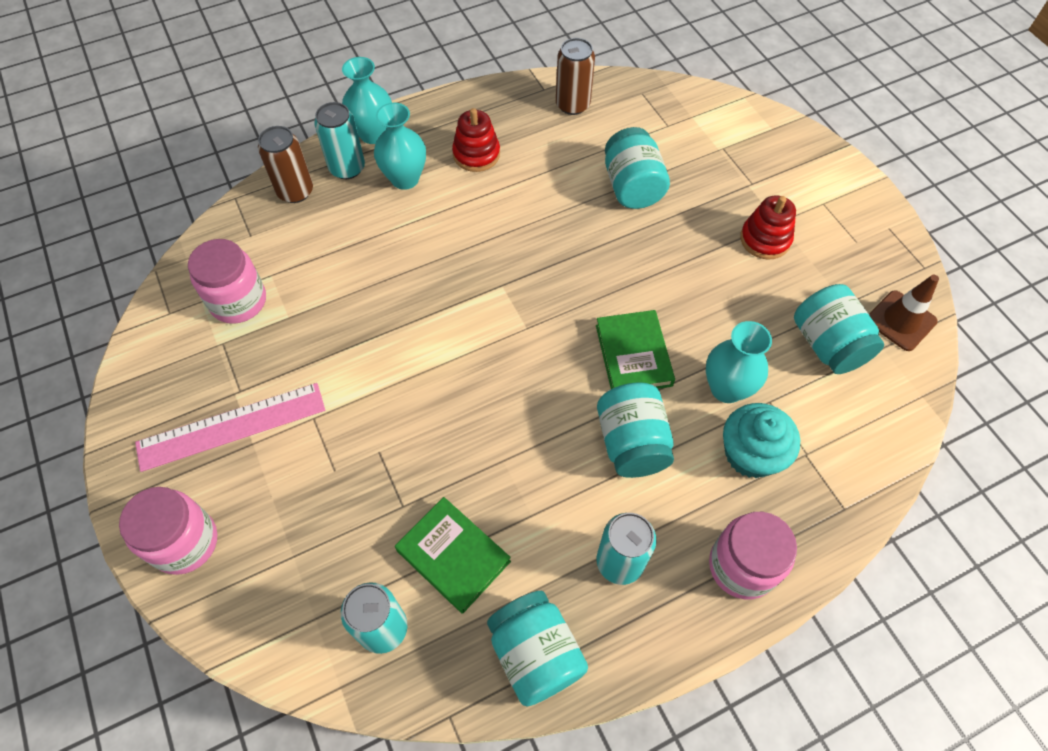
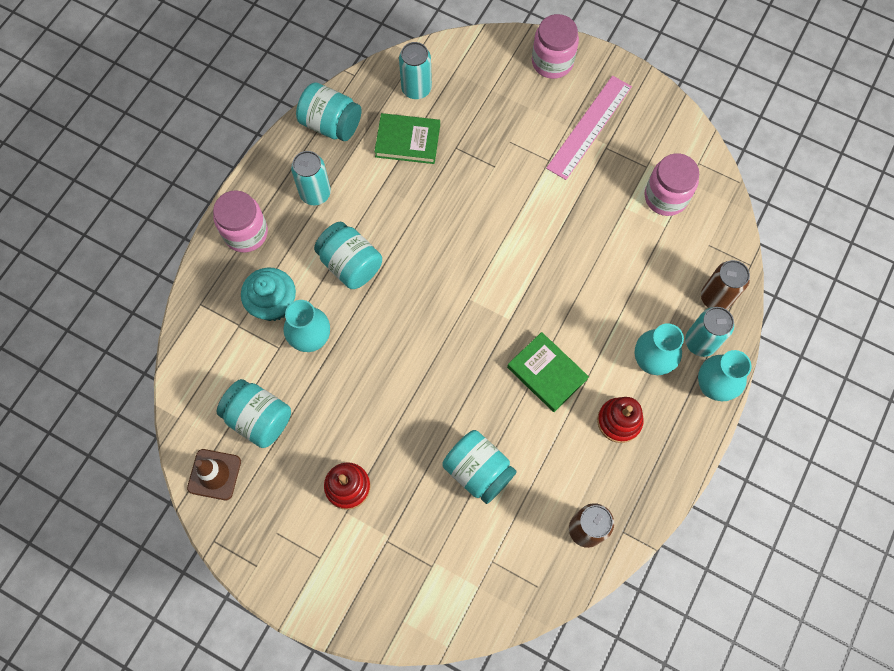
camera: 145 degrees right, 10 degrees up
(633, 355) = (386, 324): green book -> green book (546, 373)

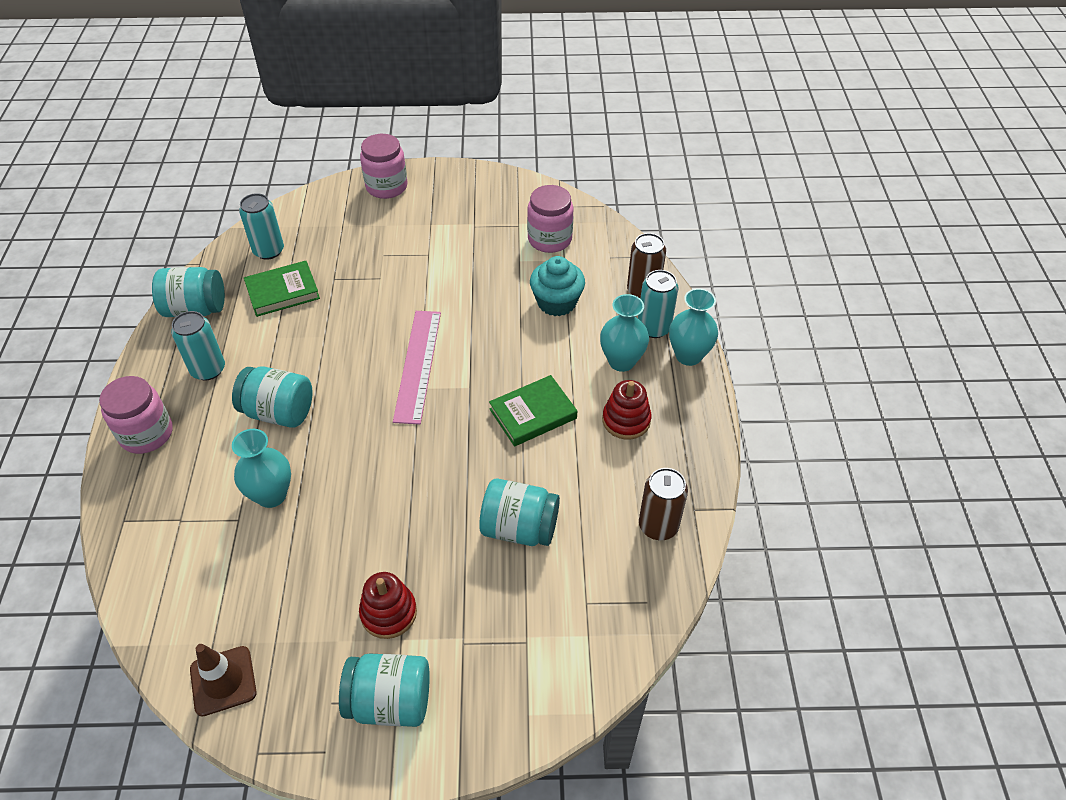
camera: 30 degrees left, 20 degrees down
(259, 418) = (249, 597): turquoise jar -> turquoise jar (390, 701)
(273, 303) = (210, 482): turquoise cupcake -> turquoise cupcake (556, 302)
(546, 373) = (533, 414): green book -> green book turned 45 degrees counterclockwise
(589, 127) = (449, 218): pink ruler -> pink ruler (417, 365)

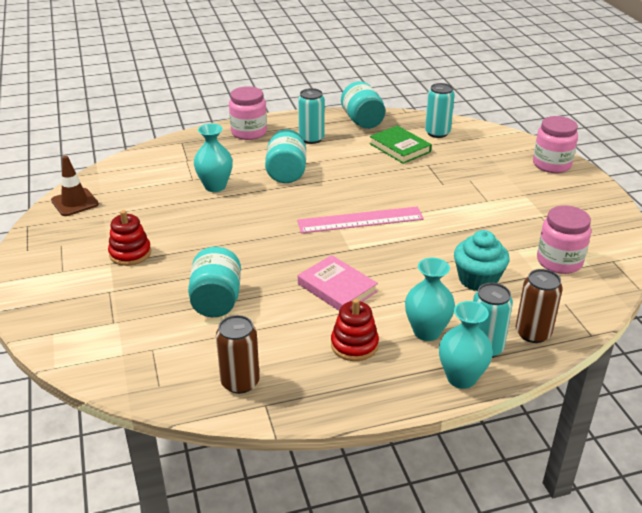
camera: 75 degrees right, 15 degrees down
(390, 701) = (62, 268): turquoise jar -> none
(533, 414) = (337, 288): green book -> pink book

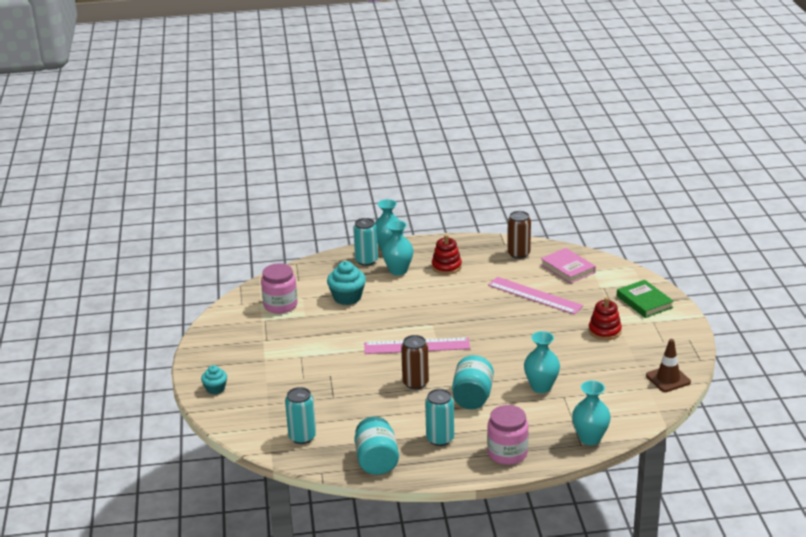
camera: 170 degrees left, 5 degrees down
(172, 147) = (590, 438): none -> turquoise vase
(216, 301) = (535, 295): turquoise jar -> pink ruler
(337, 288) = (449, 298): pink book -> pink book (567, 268)
(400, 148) = (351, 419): green book -> green book (644, 302)
(533, 333) = (332, 266): brown can -> brown can (415, 383)
(551, 164) = (215, 388): pink jar -> turquoise cupcake

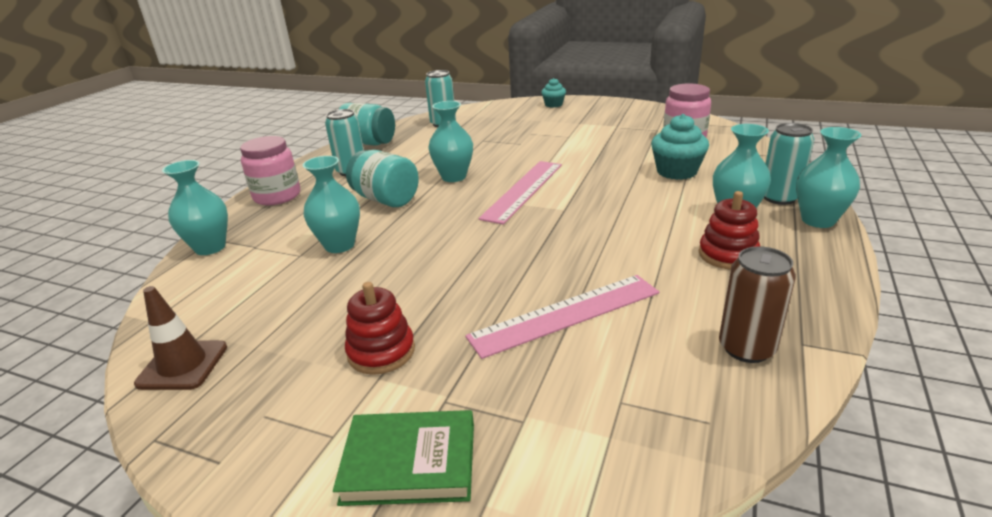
camera: 120 degrees right, 0 degrees up
(415, 383) = (454, 177): brown can -> turquoise vase
(567, 268) = (641, 397): pink book -> none

